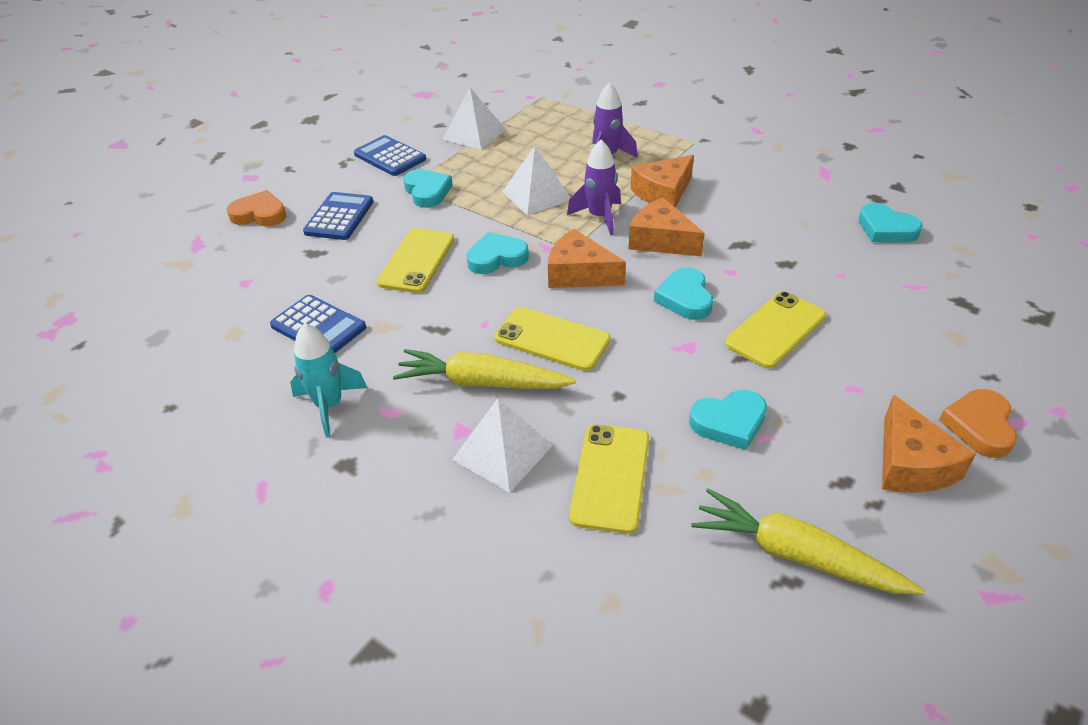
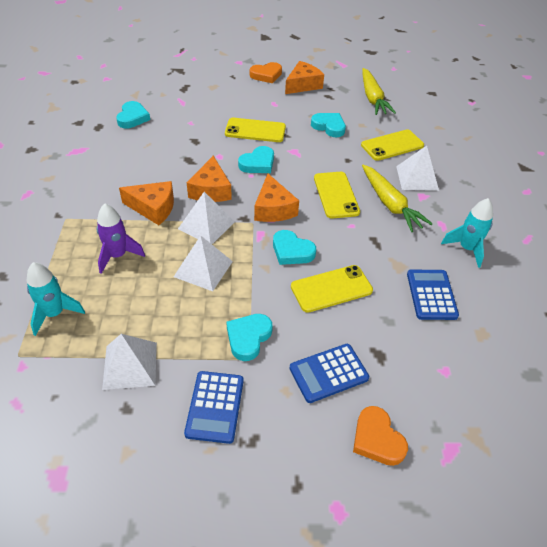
camera: 130 degrees left, 5 degrees up
(567, 116) = (54, 314): none -> turquoise rocket
(599, 217) = (206, 225): purple rocket -> white pyramid

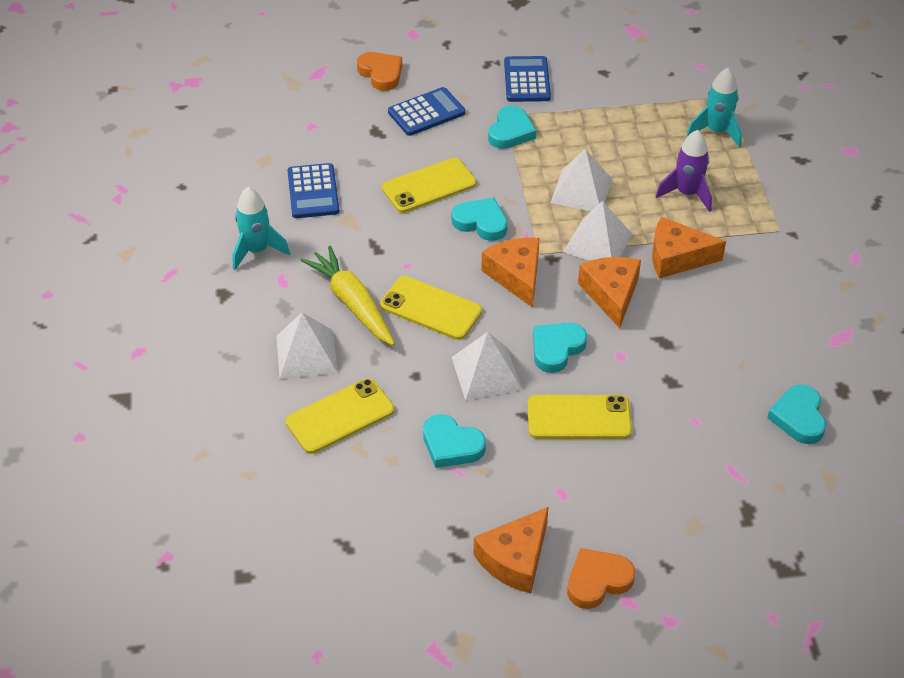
camera: 175 degrees right, 0 degrees up
(130, 365) = (617, 100): white pyramid -> white pyramid (486, 373)
(336, 195) = (431, 308): yellow phone -> yellow phone turned 45 degrees counterclockwise
(372, 98) = (370, 539): yellow carrot -> none

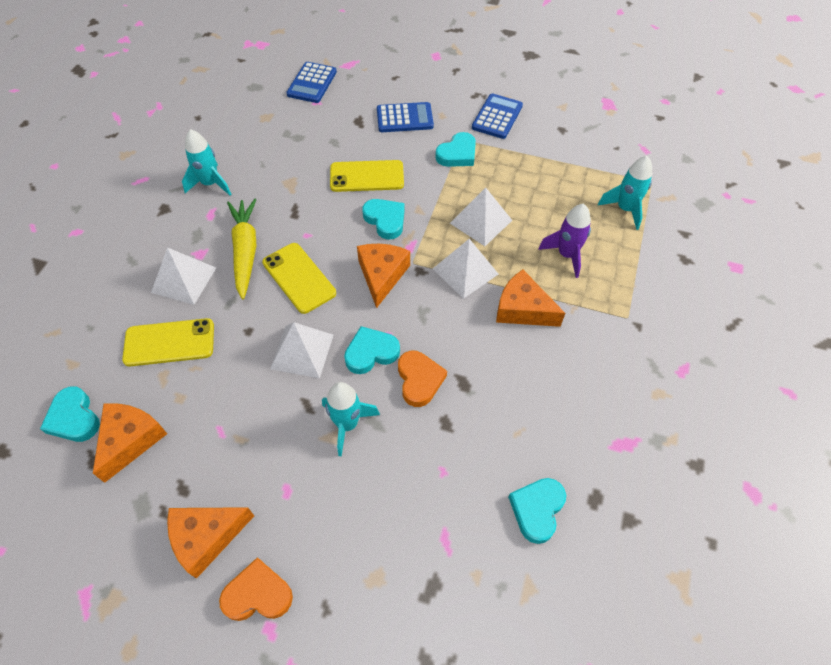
camera: 25 degrees right, 10 degrees up
(313, 192) = (281, 152): blue calculator -> blue calculator (312, 83)
(381, 74) = (392, 78): orange heart -> orange heart (419, 380)
(451, 445) = (231, 405): turquoise heart -> turquoise heart (74, 418)
(579, 418) = (347, 424): yellow phone -> turquoise rocket
(611, 294) = (447, 321): orange cheese -> orange cheese (130, 440)

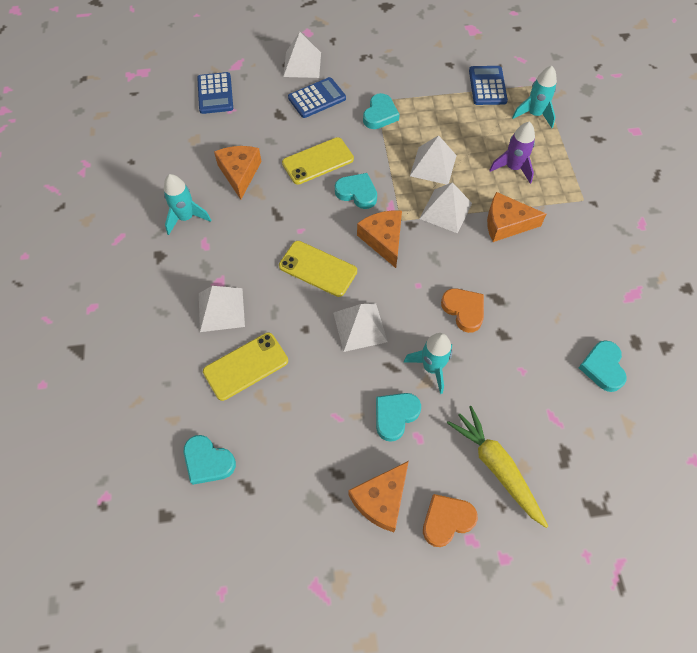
camera: 25 degrees left, 5 degrees up
(130, 440) = (269, 457): orange cheese -> orange cheese (240, 173)
(245, 251) = (258, 264): yellow carrot -> yellow carrot (496, 467)
(371, 352) = (414, 305): turquoise heart -> turquoise heart (395, 416)
(411, 83) = (302, 64): none -> white pyramid
(497, 117) = (392, 71): blue calculator -> blue calculator (487, 86)

